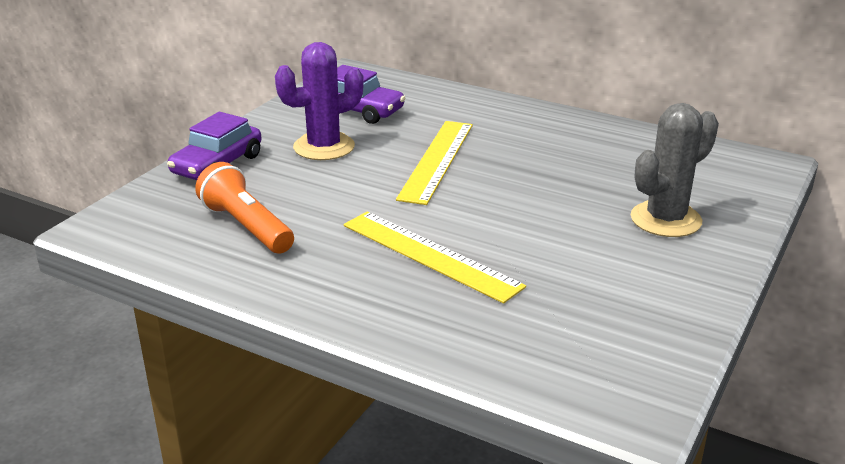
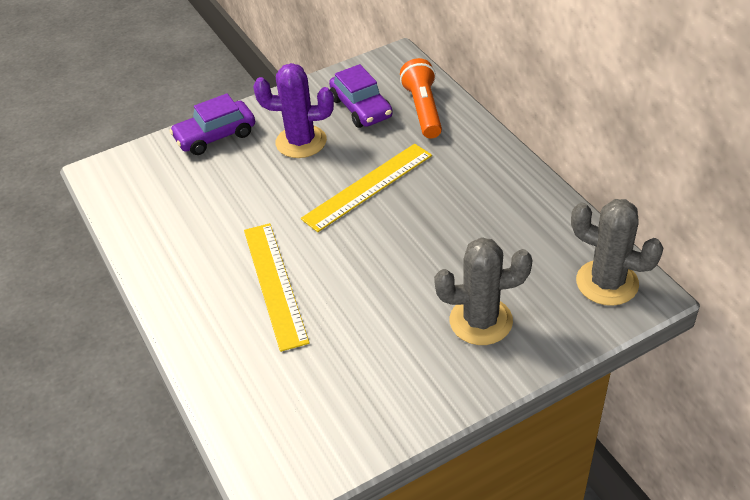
camera: 35 degrees right, 15 degrees up
(246, 226) = (184, 206): orange flashlight -> orange flashlight (423, 109)
(733, 165) = (607, 283): none -> grey cactus

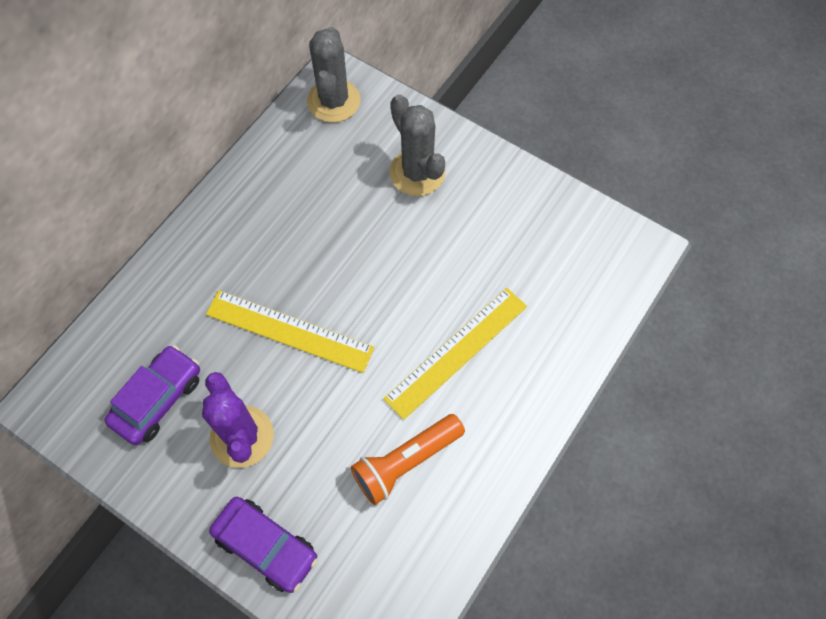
camera: 120 degrees left, 20 degrees up
(423, 109) = (140, 331): orange flashlight -> orange flashlight (405, 462)

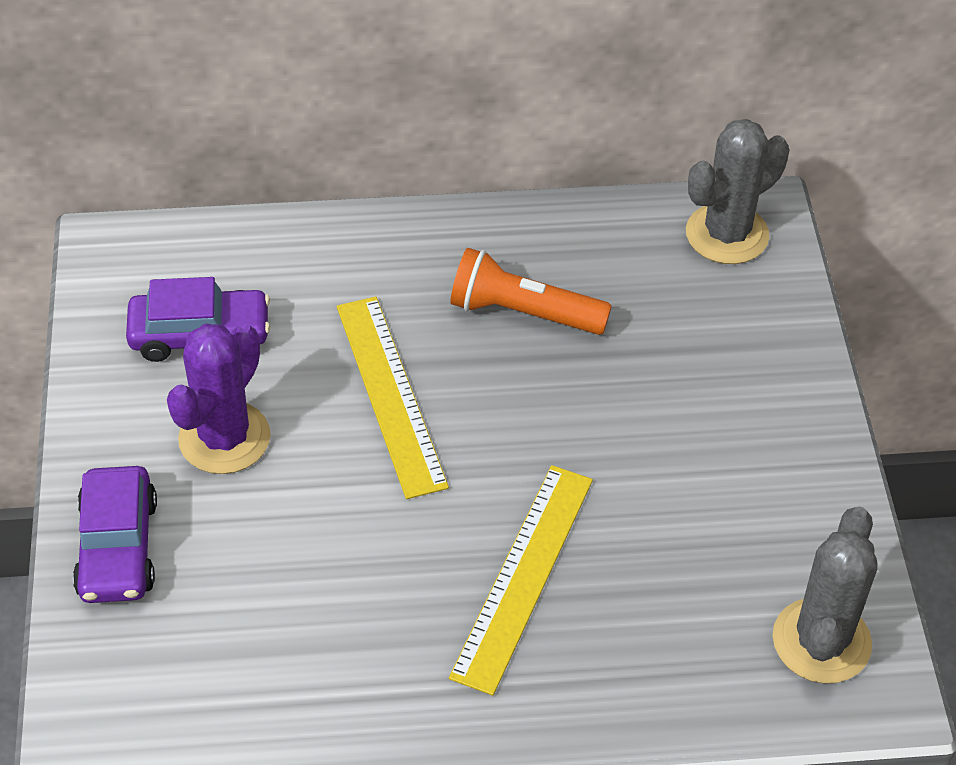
camera: 50 degrees right, 15 degrees down
(405, 462) = (334, 616): orange flashlight -> orange flashlight (523, 312)
(417, 172) = (721, 377): grey cactus -> grey cactus (821, 641)
(456, 352) = (523, 576): yellow ruler -> yellow ruler turned 75 degrees counterclockwise

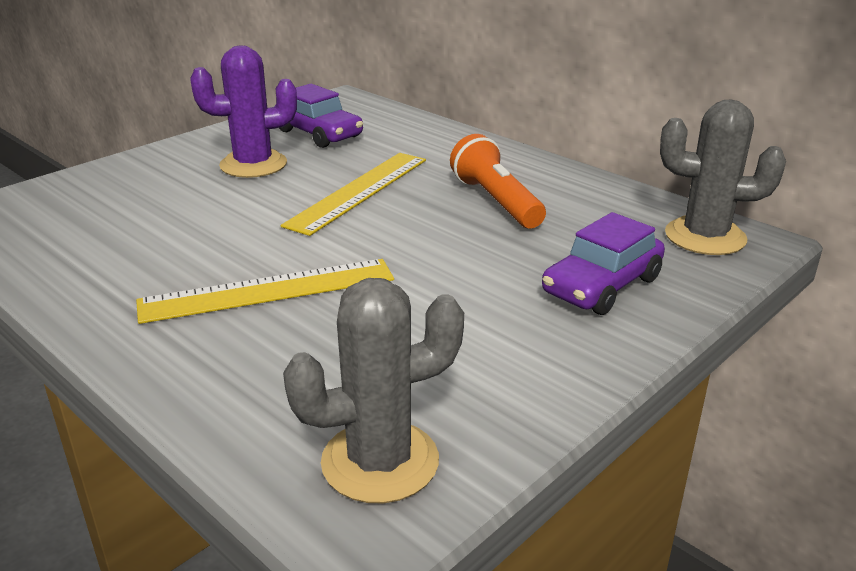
camera: 50 degrees right, 20 degrees down
(118, 547) = (134, 170): purple car -> purple car (602, 286)

